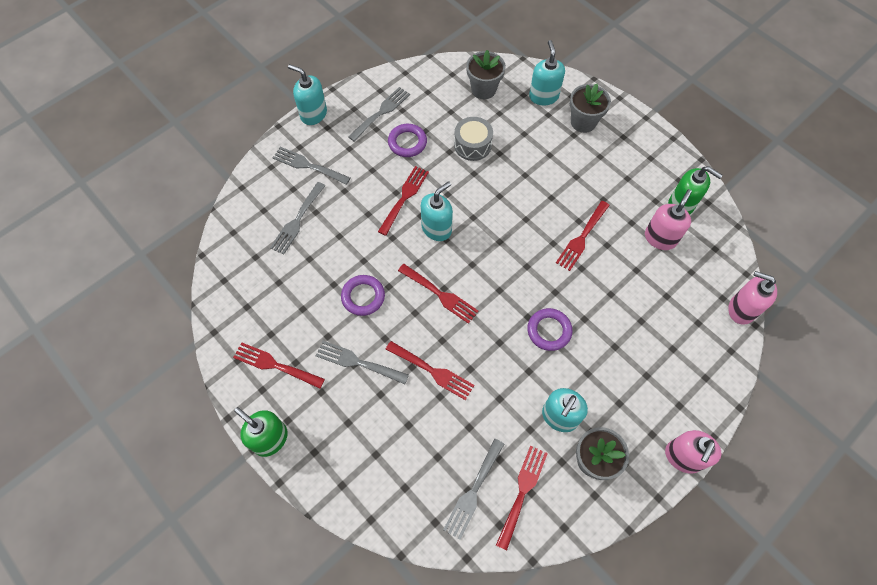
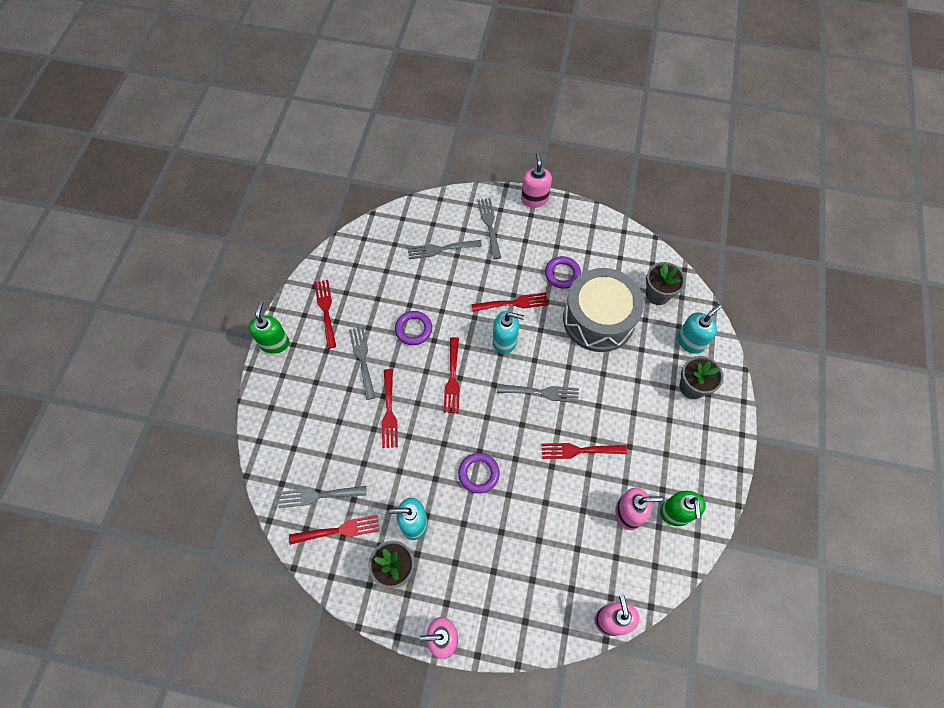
camera: 55 degrees right, 0 degrees up
(313, 114) = (534, 199): turquoise soap dispenser -> pink soap dispenser
(381, 112) = (574, 239): grey fork -> grey fork (542, 392)
(472, 145) = (598, 319): grey drum -> grey drum, size x2.01

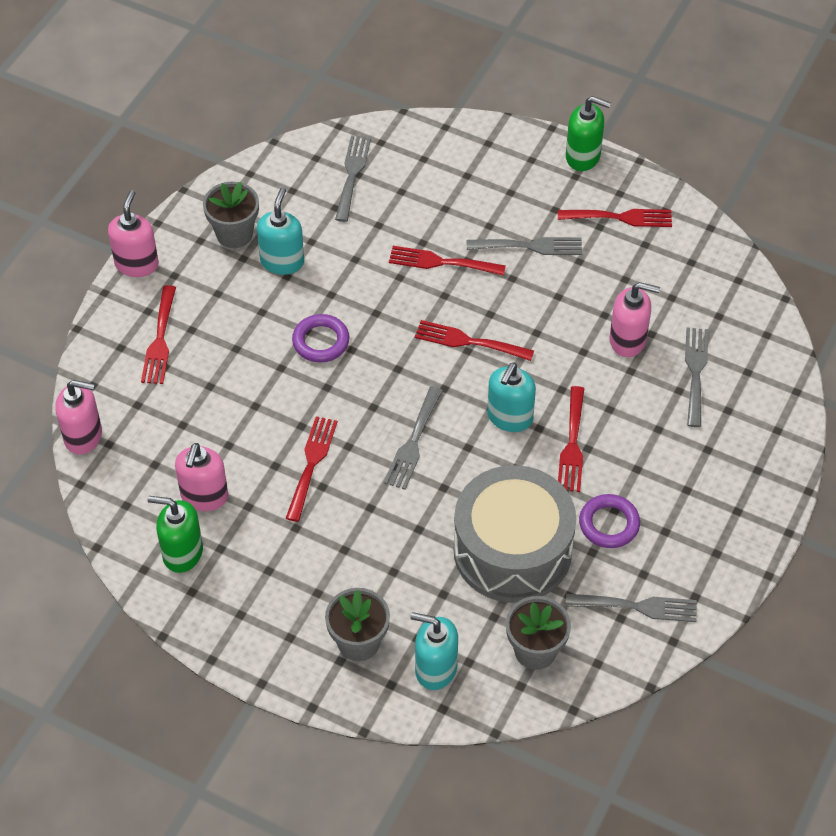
camera: 105 degrees right, 10 degrees down
(339, 530) = (302, 188): red fork -> red fork (160, 340)
(413, 329) = (561, 312): purple ring -> none
(489, 225) = (728, 447): grey fork -> grey fork (638, 607)
(534, 199) = (770, 524): pink soap dispenser -> pink soap dispenser (628, 340)
(690, 341) = (435, 669): turquoise soap dispenser -> turquoise soap dispenser turned 135 degrees clockwise

